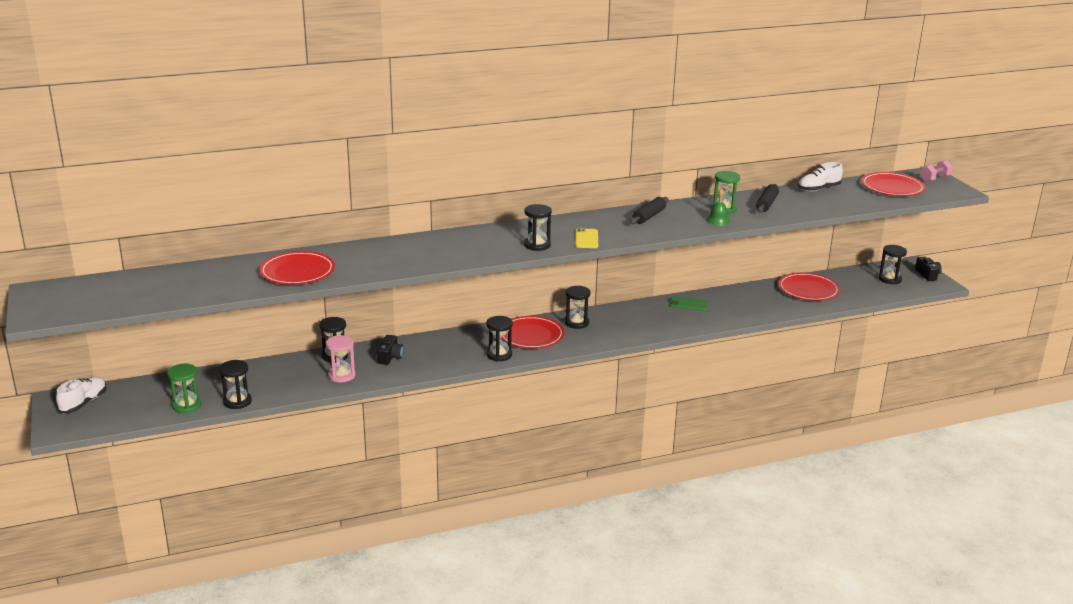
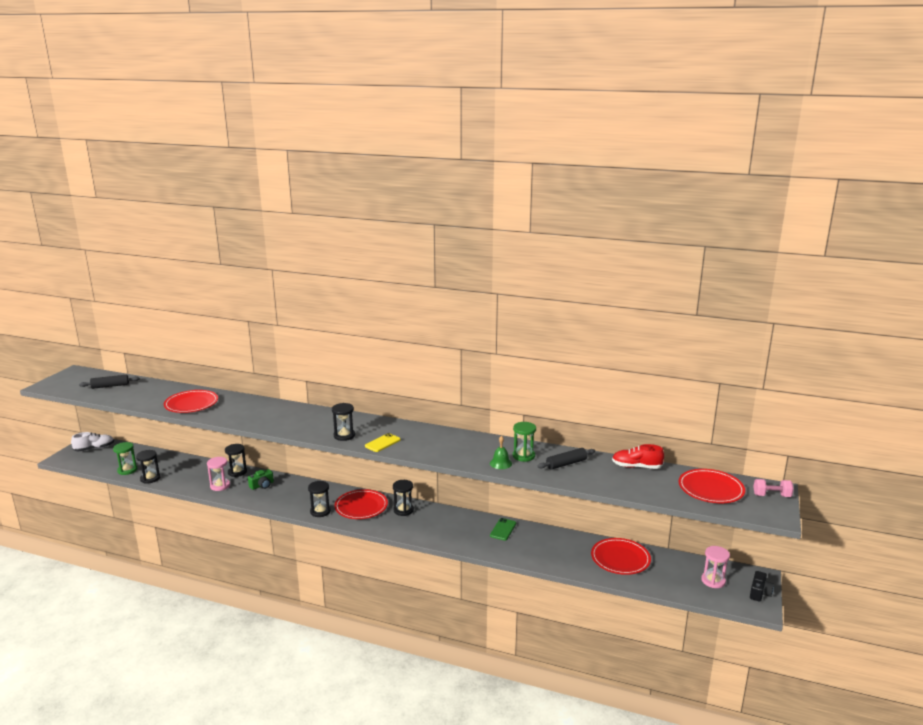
camera: 40 degrees right, 5 degrees down
(390, 357) = (262, 485): black camera -> green camera
(649, 216) = (457, 442): black rolling pin -> black rolling pin (110, 386)
(688, 304) = (503, 529): green phone -> green phone turned 60 degrees clockwise
(818, 189) = (636, 467): white shoe -> red shoe
(889, 279) = (713, 581): black hourglass -> pink hourglass

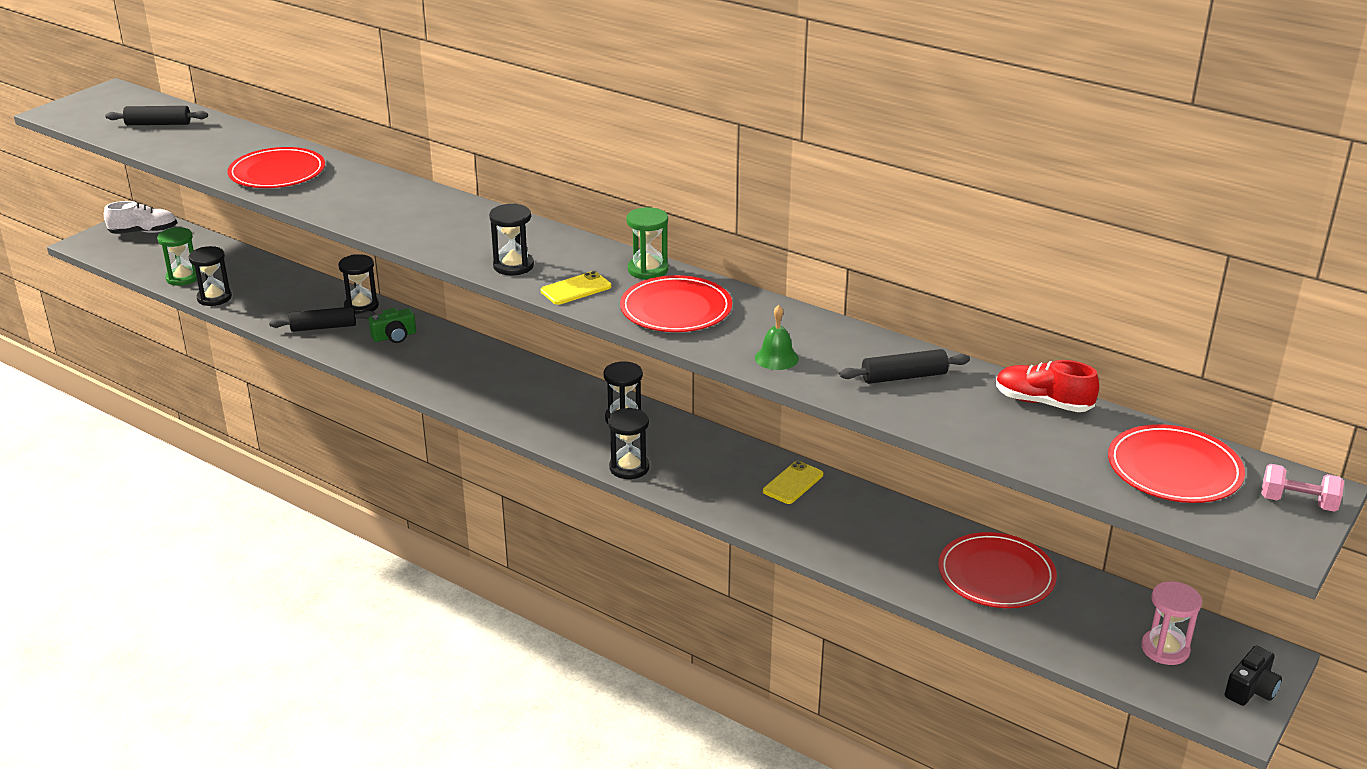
camera: 15 degrees right, 10 degrees up
(220, 486) = (323, 327): pink hourglass -> black rolling pin
(320, 511) = (476, 399): black hourglass -> black hourglass (629, 468)
(361, 506) = (551, 400): red plate -> red plate (676, 309)
(503, 529) = (793, 483): green phone -> yellow phone
(523, 456) = (828, 350): green hourglass -> green hourglass (648, 270)

